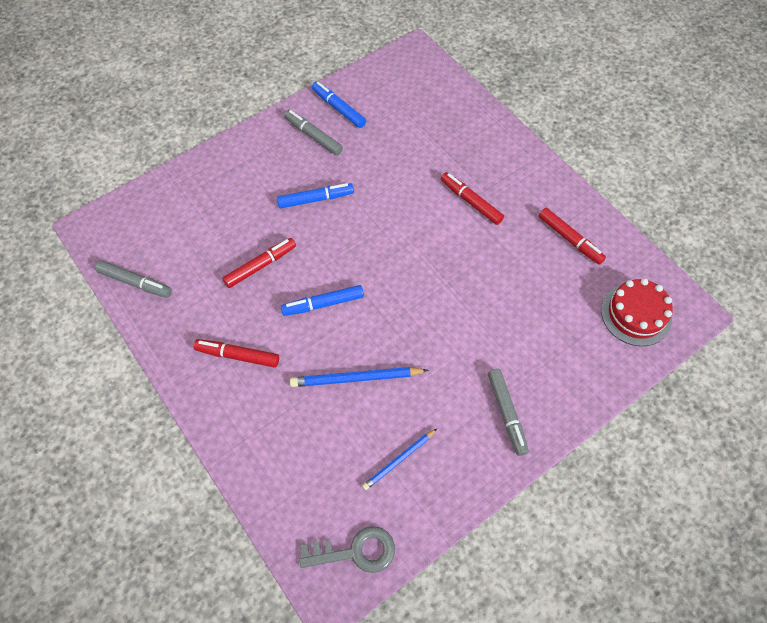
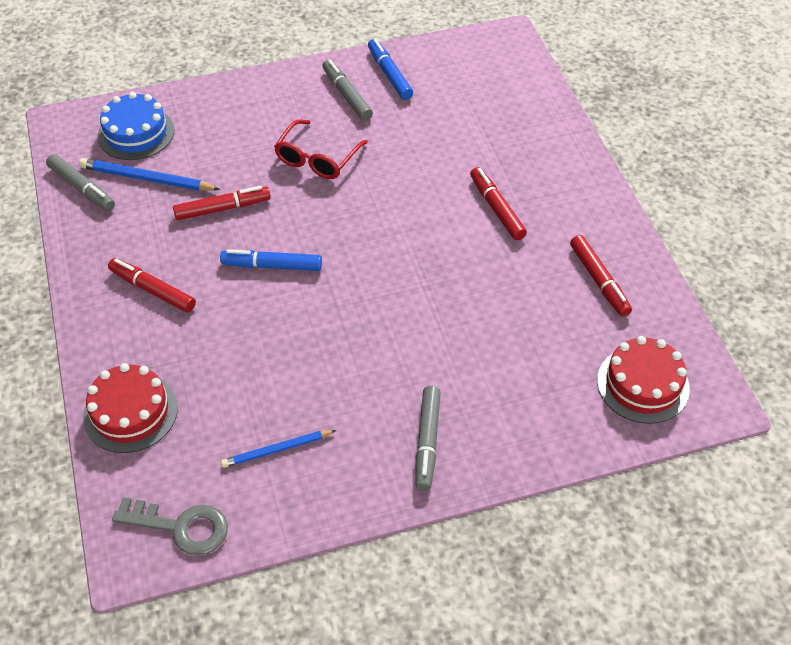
camera: 20 degrees right, 10 degrees down
(157, 219) = (136, 133): none -> blue cake
(270, 468) = (130, 412): none -> red cake
(315, 199) = (317, 159): blue marker -> red glasses
(356, 378) = (270, 352): blue pencil -> blue pencil (146, 179)

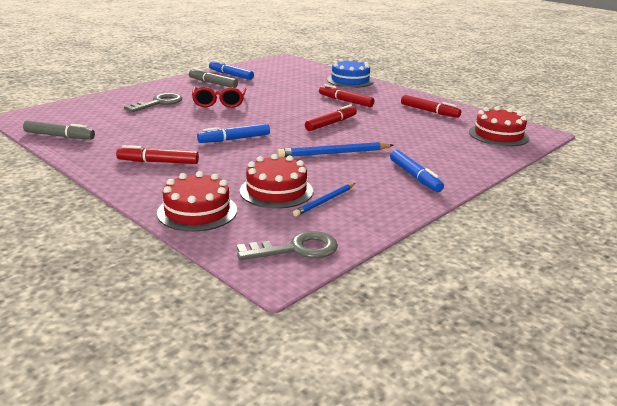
camera: 30 degrees left, 25 degrees down
(136, 133) = (81, 112): blue cake -> blue cake (350, 80)
(146, 179) = (107, 126): blue pencil -> blue pencil (334, 153)
(222, 208) = (175, 127): red marker -> red marker (331, 123)
(239, 405) = (276, 191): none -> red cake
(240, 135) = (159, 103): none -> grey key
(427, 442) = (415, 176): grey marker -> blue marker

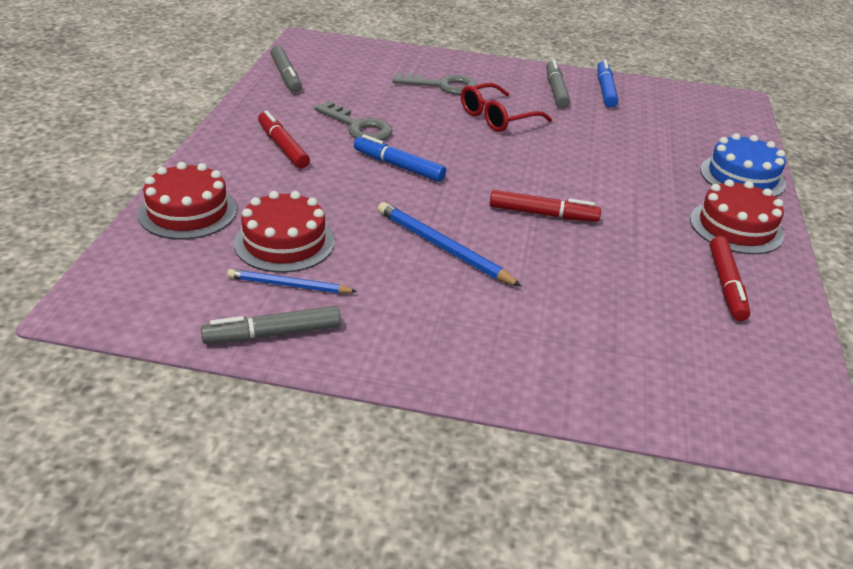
camera: 55 degrees right, 10 degrees up
(296, 249) = (150, 303): grey key -> grey key (358, 127)
(345, 101) = (647, 199): red marker -> none
(370, 218) = (273, 334): none -> grey marker
(415, 176) = (442, 338): blue marker -> none
(498, 135) = (726, 386): red cake -> red cake (736, 227)

